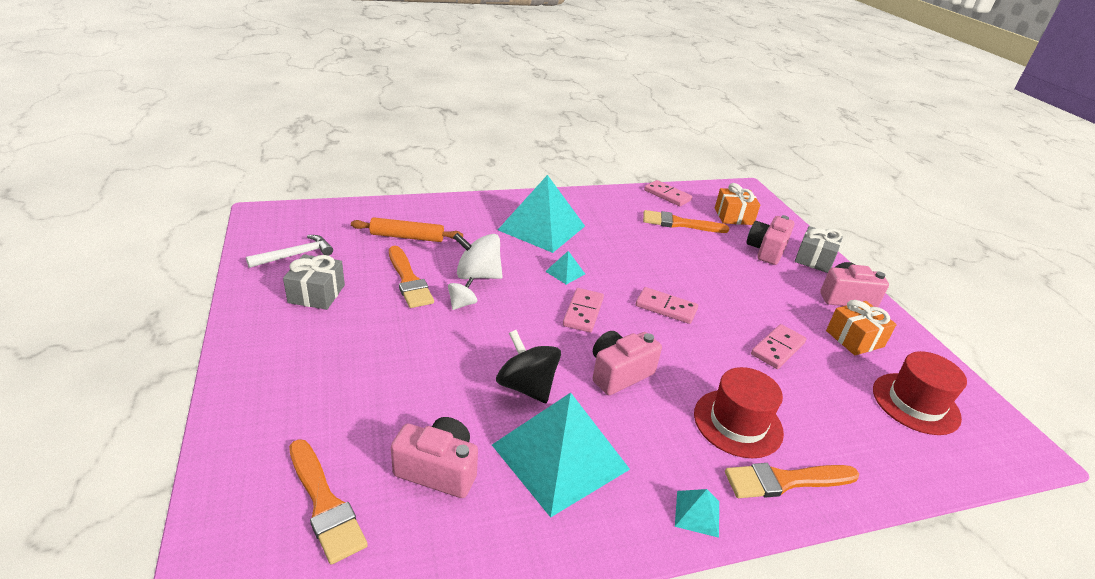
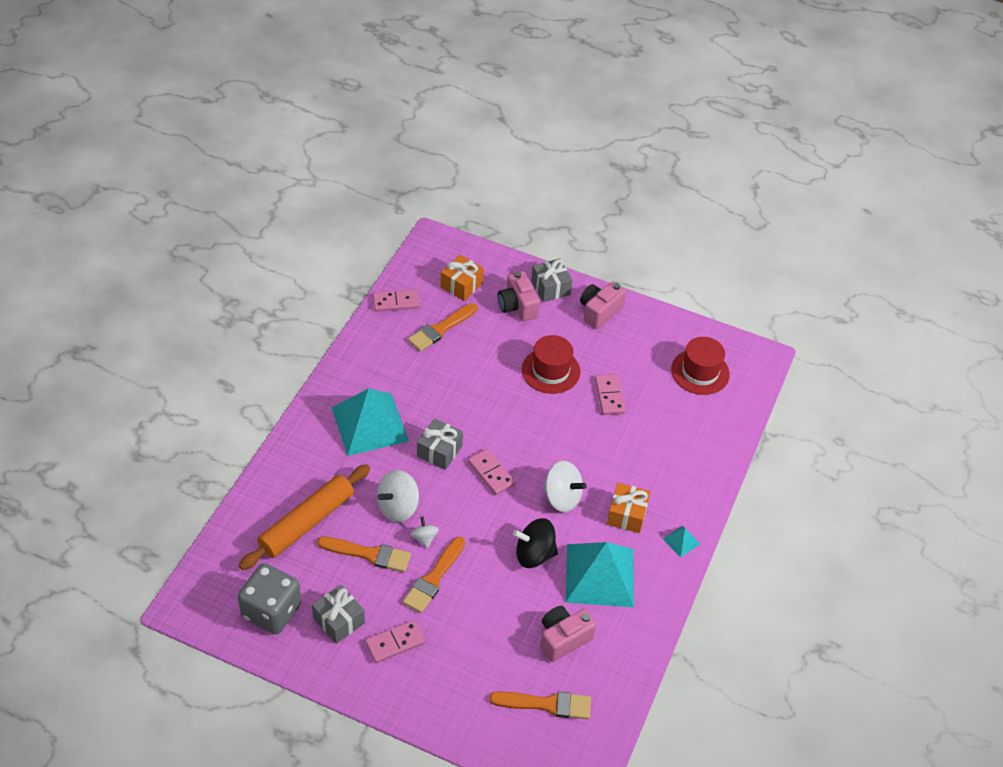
camera: 50 degrees left, 15 degrees up
(295, 255) = (271, 611): white hammer -> grey dice
(407, 237) = (307, 522): orange rolling pin -> orange rolling pin, size x1.55
(565, 272) = (439, 451): turquoise pyramid -> grey gift
(619, 373) = (562, 497): pink camera -> white spinning top
(666, 308) = (525, 422): pink domino -> pink domino (395, 643)
(738, 423) = (644, 471): red hat -> red hat (550, 371)
(785, 481) = (694, 485): orange brush -> orange brush (434, 578)
(854, 339) = (635, 347): orange gift -> orange gift (627, 515)

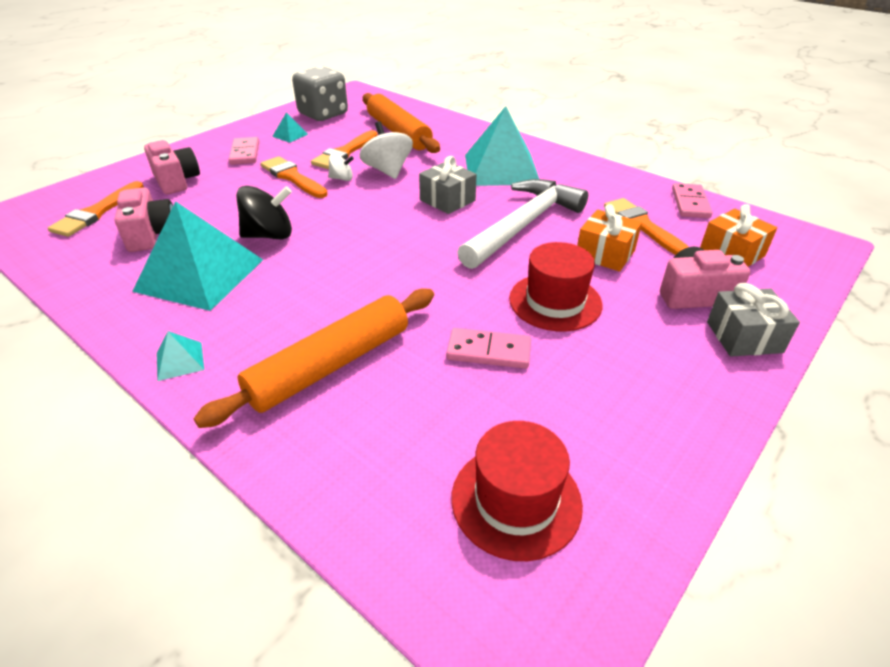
camera: 110 degrees right, 10 degrees down
(339, 620) = (290, 135): grey gift -> turquoise pyramid
(462, 397) = (523, 225): none -> white hammer
(491, 473) = (399, 226): pink domino -> none
(534, 554) = (269, 235): black spinning top -> black spinning top turned 60 degrees clockwise
(562, 497) = (331, 269): white spinning top -> none
(599, 311) = (690, 385): pink camera -> pink camera (176, 181)
(627, 515) = (265, 317): orange gift -> orange gift (605, 254)
(652, 465) = (331, 365): none -> orange rolling pin

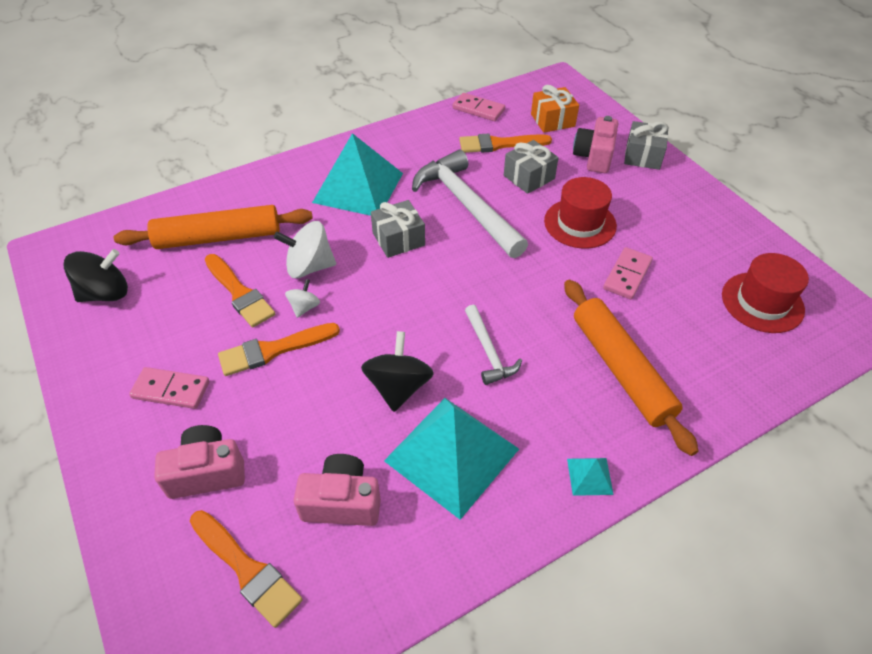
camera: 70 degrees left, 10 degrees up
(290, 135) = (148, 336): turquoise pyramid -> none
(323, 114) = (106, 293): grey dice -> black spinning top
(325, 273) = (488, 351): none -> white hammer
(605, 254) = (529, 177): orange gift -> grey gift

